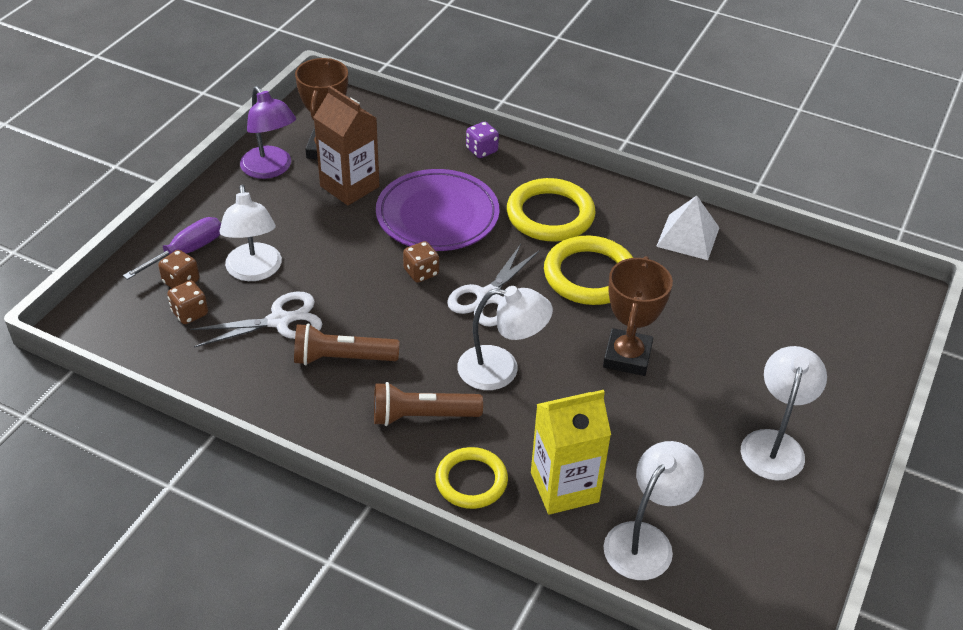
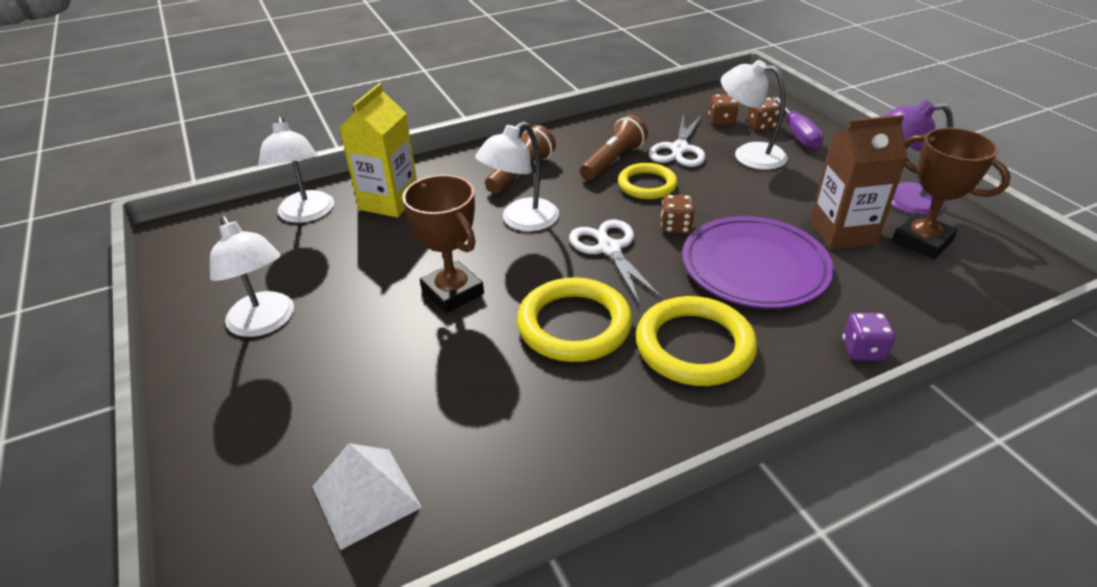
camera: 130 degrees right, 5 degrees down
(471, 481) = (446, 170): yellow ring -> yellow ring (647, 185)
(688, 236) = (556, 446): white pyramid -> white pyramid (366, 496)

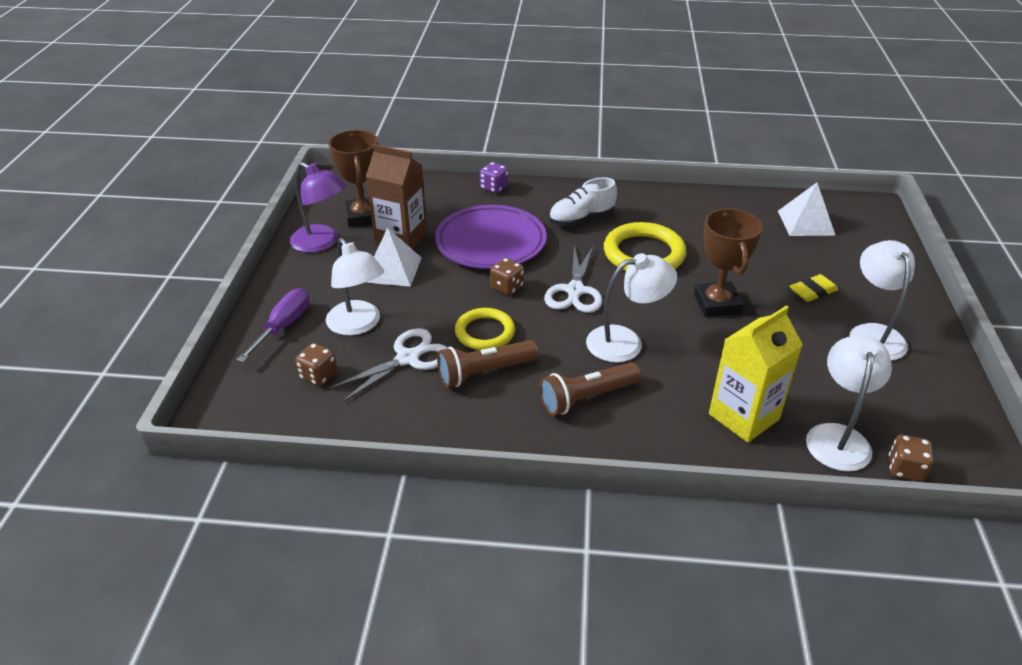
camera: 150 degrees left, 0 degrees up
(341, 355) = (813, 291): none -> yellow eraser
(694, 346) = (581, 219): yellow ring -> white shoe
(761, 125) = (293, 352): brown dice -> brown dice (905, 469)
(798, 202) = (392, 269): none -> white pyramid

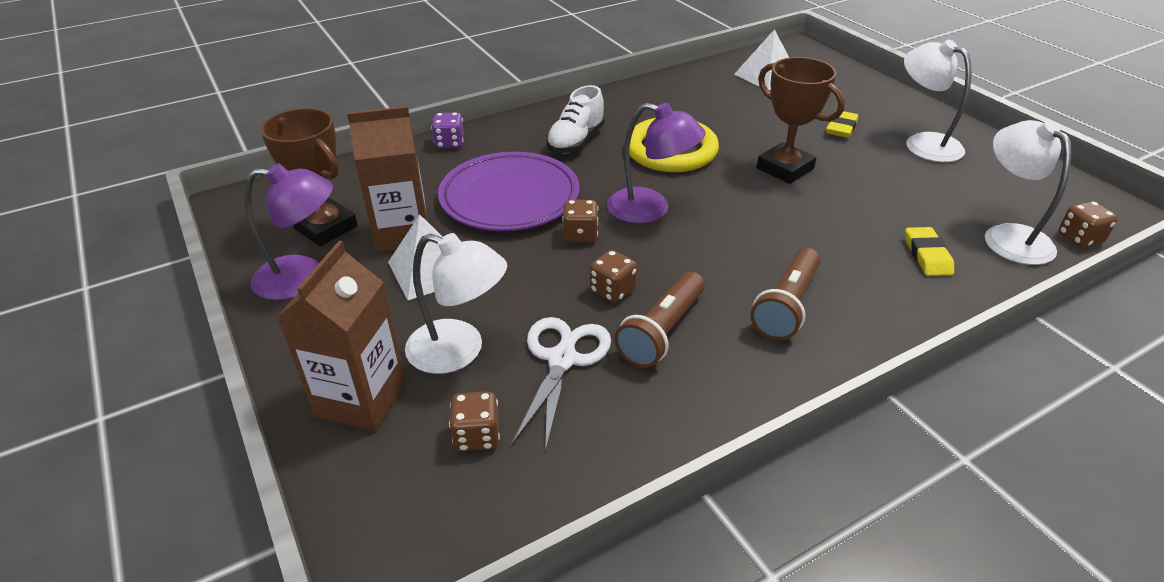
camera: 35 degrees left, 0 degrees up
(284, 326) = (361, 399): purple screwdriver -> brown carton
(485, 332) = (612, 290): yellow ring -> brown dice
(575, 290) = (650, 209): white scissors -> purple lamp
(626, 342) = (754, 236): white lamp -> none
(743, 417) = (927, 255): yellow carton -> yellow eraser

